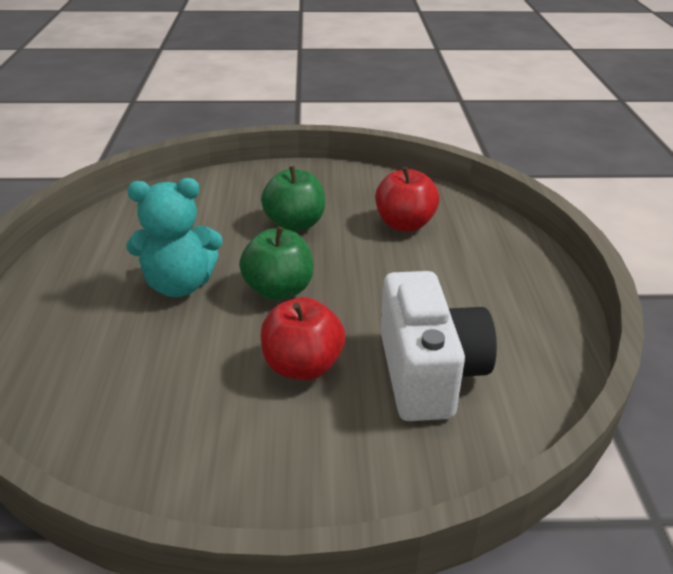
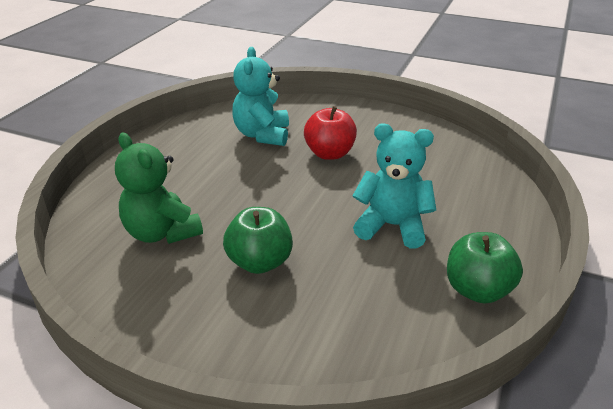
camera: 155 degrees left, 0 degrees up
(278, 290) = (316, 201): green apple -> green apple (477, 290)
(404, 224) = (162, 232): red apple -> green teddy bear
(428, 373) = (262, 135): white camera -> turquoise teddy bear

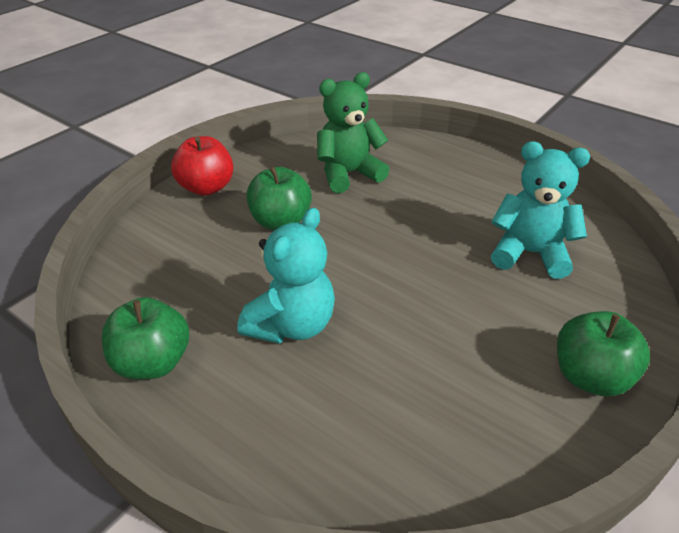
camera: 105 degrees right, 5 degrees up
(329, 154) = (472, 306): red apple -> red apple (206, 188)
(366, 117) = (590, 377): none -> green apple

